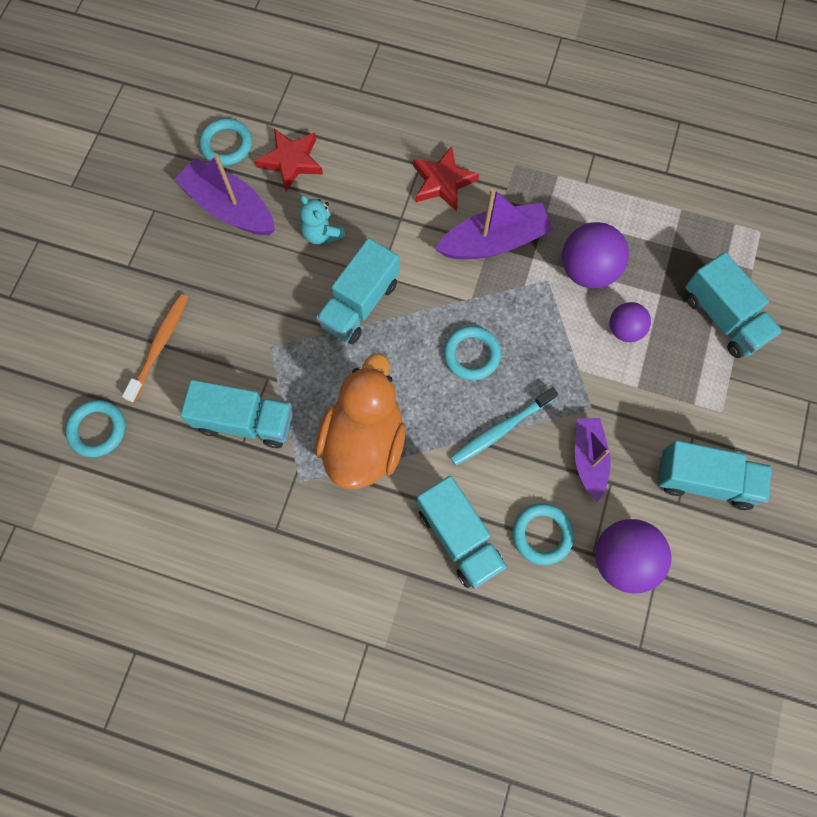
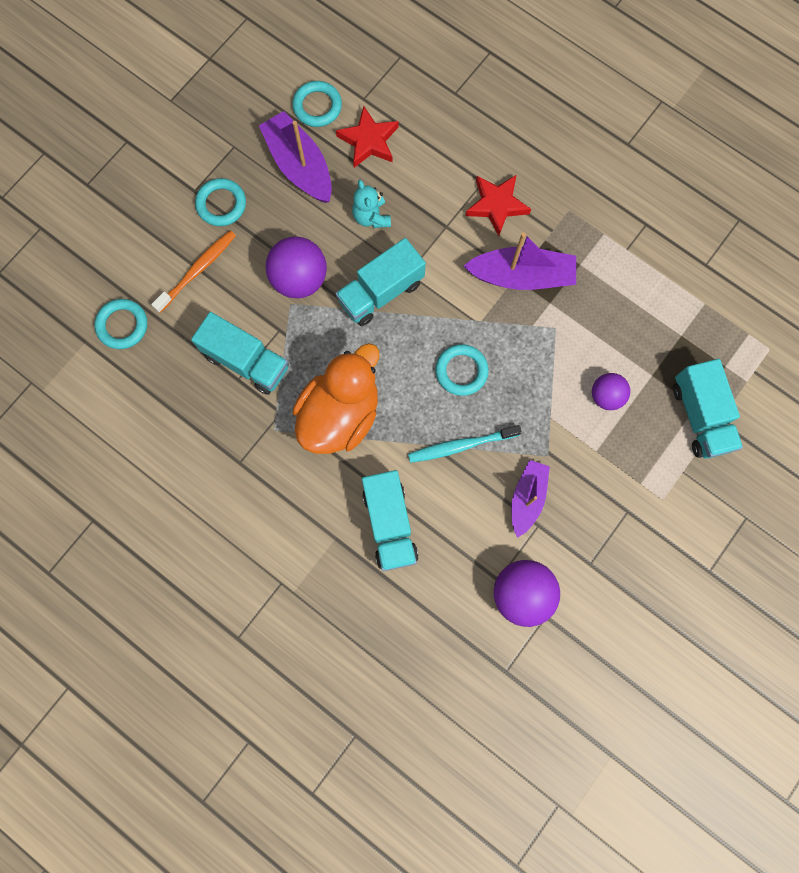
camera: 20 degrees right, 5 degrees up
(542, 534) = (461, 547): turquoise ring -> turquoise ring (221, 204)
(587, 270) = (595, 331): purple ball -> purple ball (299, 279)
(704, 480) = (621, 553): turquoise truck -> none

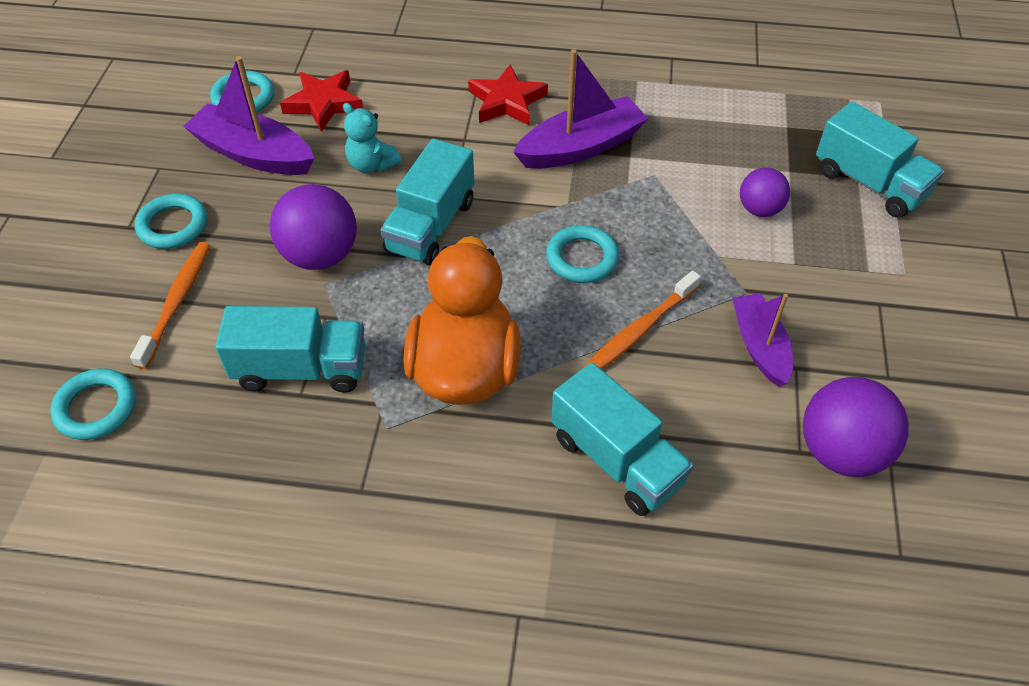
camera: 30 degrees left, 25 degrees down
(461, 445) = (639, 330): turquoise toothbrush -> orange toothbrush

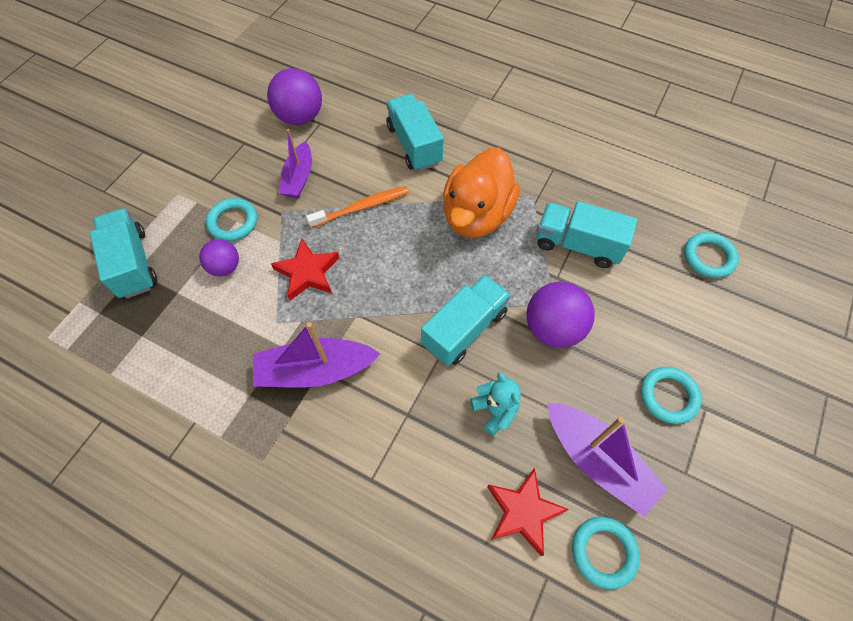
camera: 160 degrees left, 10 degrees up
(176, 303) = (661, 320): orange toothbrush -> none
(507, 101) = (350, 451): red star -> red star (307, 272)
(582, 258) = (369, 267): turquoise ring -> turquoise ring (233, 222)

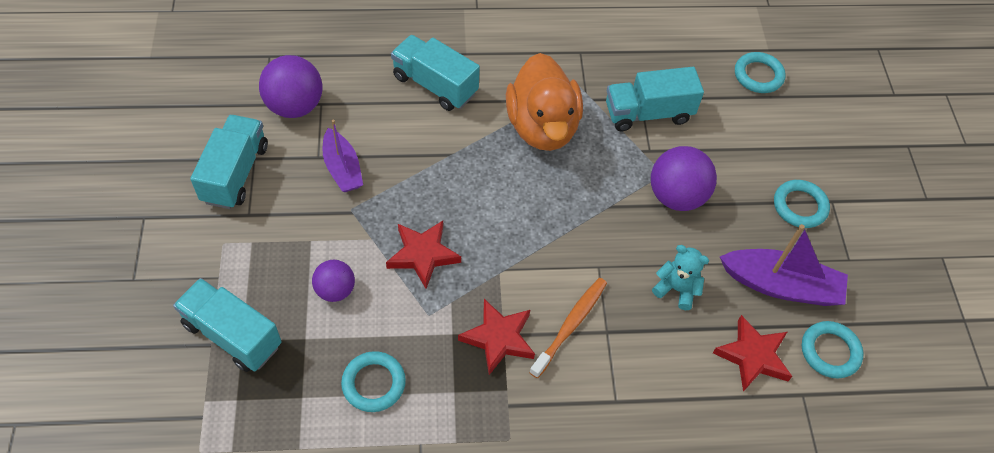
camera: 35 degrees left, 5 degrees down
(233, 222) = (308, 243): turquoise ring -> turquoise ring (374, 383)
(315, 370) = (498, 338): purple boat -> red star
(361, 207) = (428, 169): orange toothbrush -> orange toothbrush (570, 326)
(464, 329) = (604, 234): turquoise truck -> turquoise truck (235, 173)

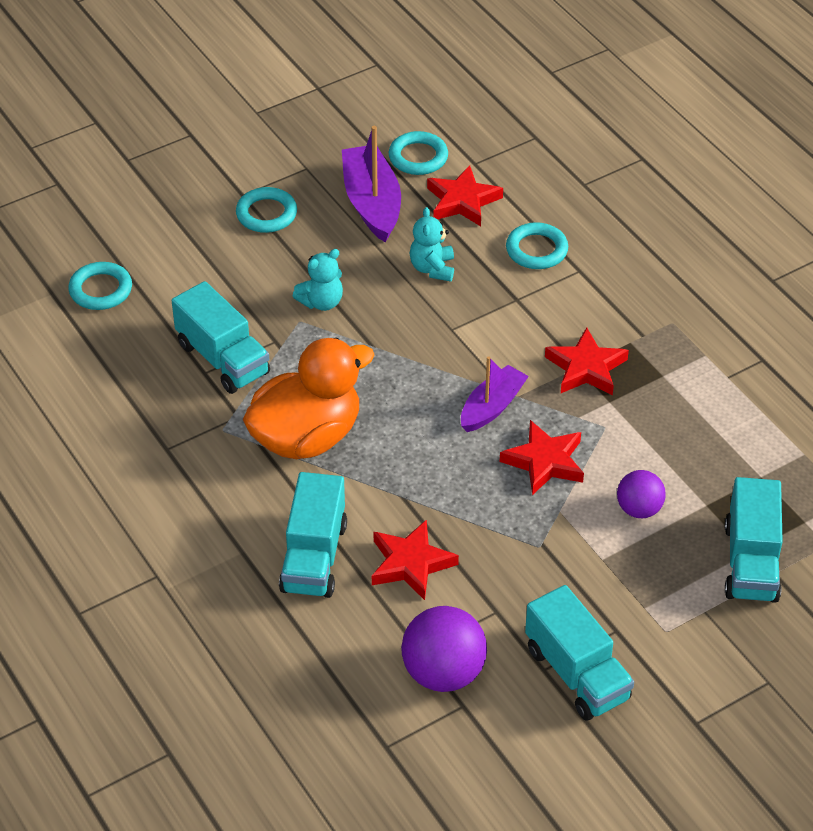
camera: 115 degrees left, 10 degrees down
(235, 173) = (577, 673): turquoise truck -> turquoise truck turned 105 degrees counterclockwise
(342, 168) = (494, 580): purple boat -> purple boat (492, 407)
(374, 383) = (704, 433): turquoise ring -> turquoise ring (536, 250)
(391, 131) = (410, 563): none -> red star
(570, 326) = (532, 325): orange toothbrush -> none
(676, 196) = (321, 302): purple ball -> turquoise teddy bear

